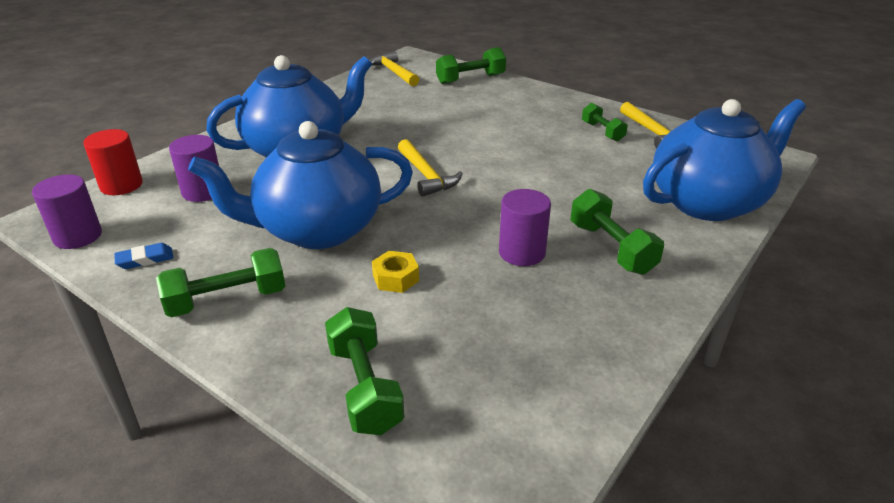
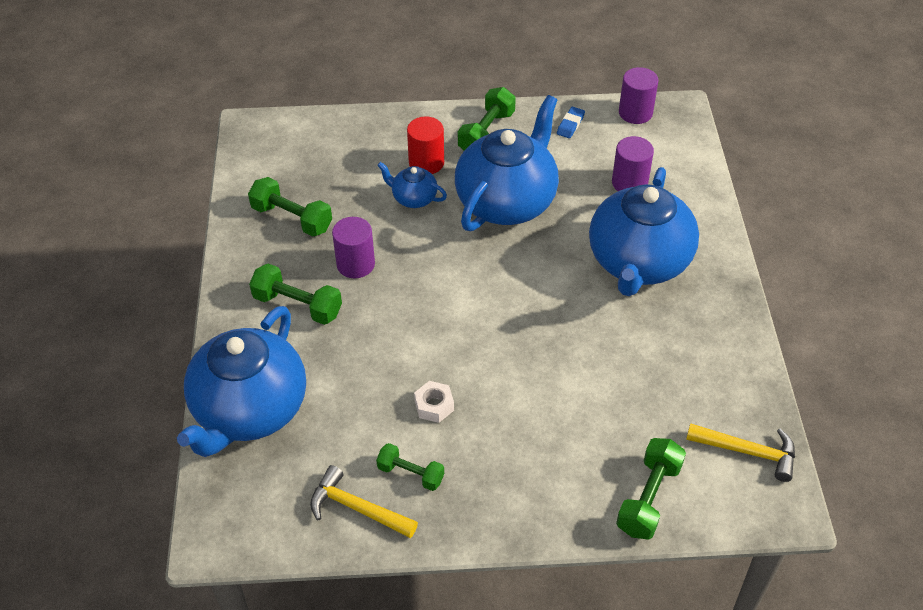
camera: 140 degrees right, 15 degrees up
(121, 185) = (689, 154): red cylinder -> red cylinder (426, 162)
(365, 387) = (358, 137): green dumbbell -> green dumbbell (292, 218)
(395, 278) = (413, 198): yellow nut -> blue teapot
(426, 175) = (501, 298): yellow hammer -> none
(552, 149) = (434, 405): none -> white nut

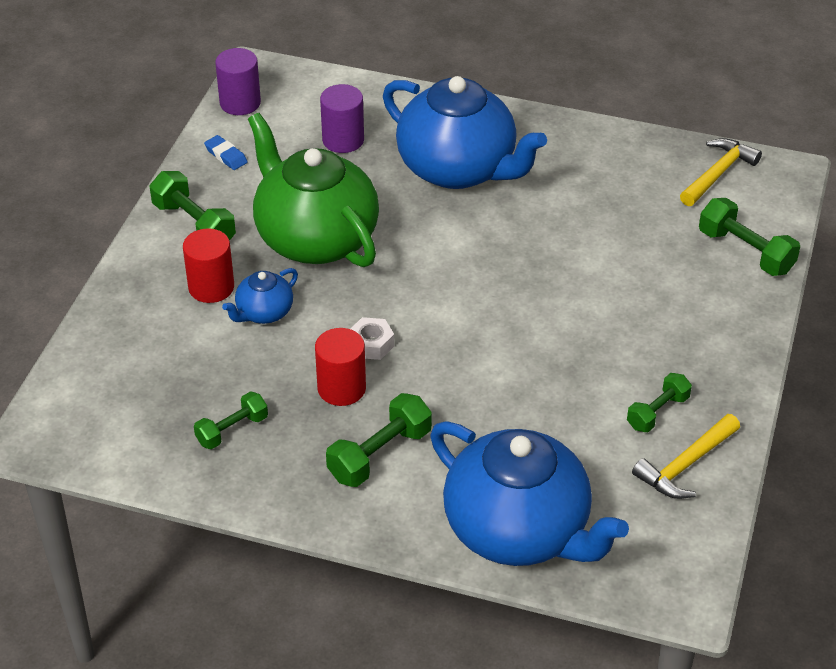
camera: 70 degrees left, 5 degrees down
(292, 218) = (232, 430): green dumbbell -> green dumbbell, size x0.66
(355, 264) = (341, 388): purple cylinder -> red cylinder
(434, 405) = (577, 372): white nut -> white nut (371, 344)
(507, 201) = (315, 238): blue teapot -> green teapot

